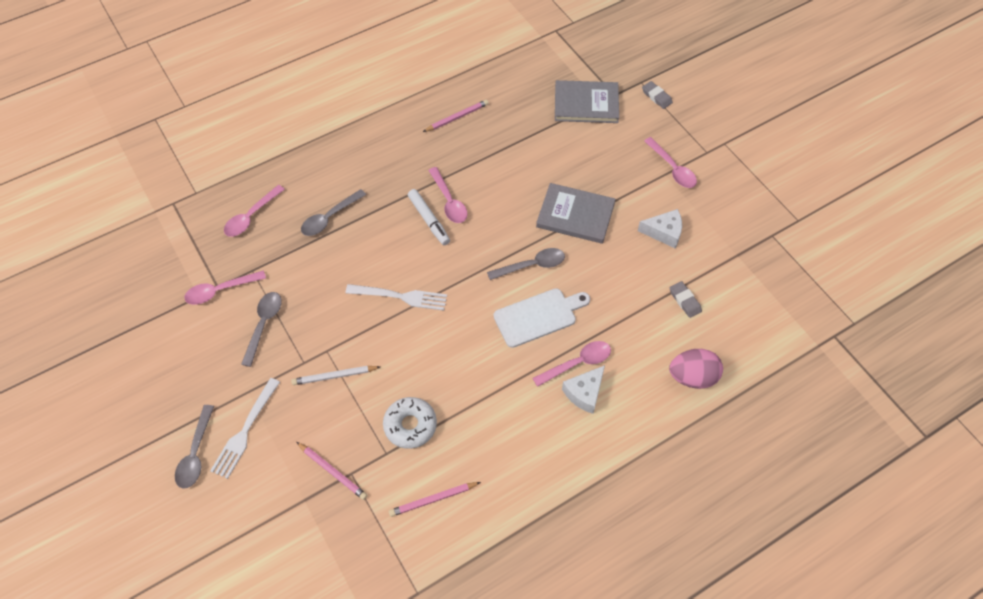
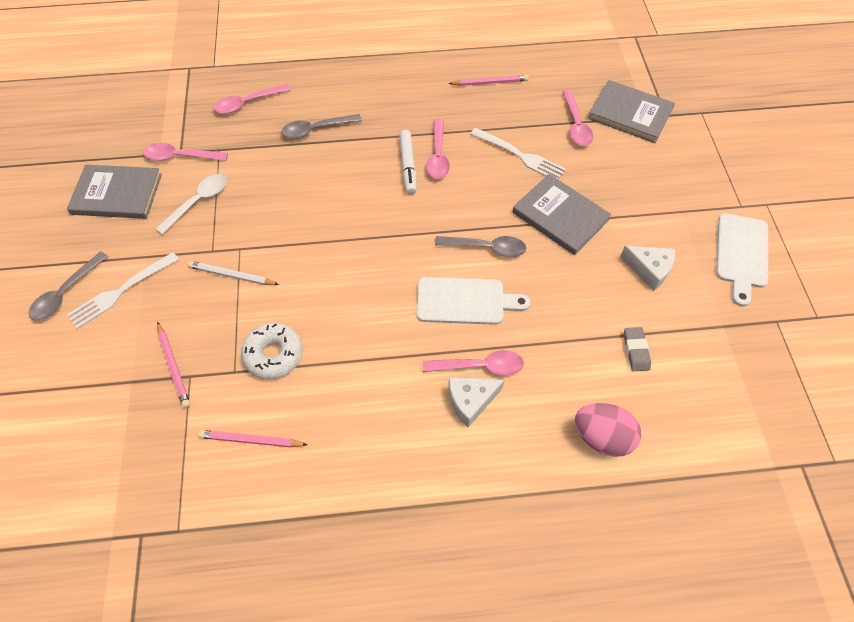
camera: 25 degrees right, 0 degrees up
(183, 348) = (117, 194): none -> grey book
(263, 325) = (198, 202): grey spoon -> white spoon
(400, 296) = (338, 226): white fork -> white fork (520, 155)
(656, 97) = (711, 132): grey eraser -> none
(672, 168) = (692, 208): pink spoon -> pink spoon (576, 124)
(724, 192) = (741, 254): none -> white cutting board

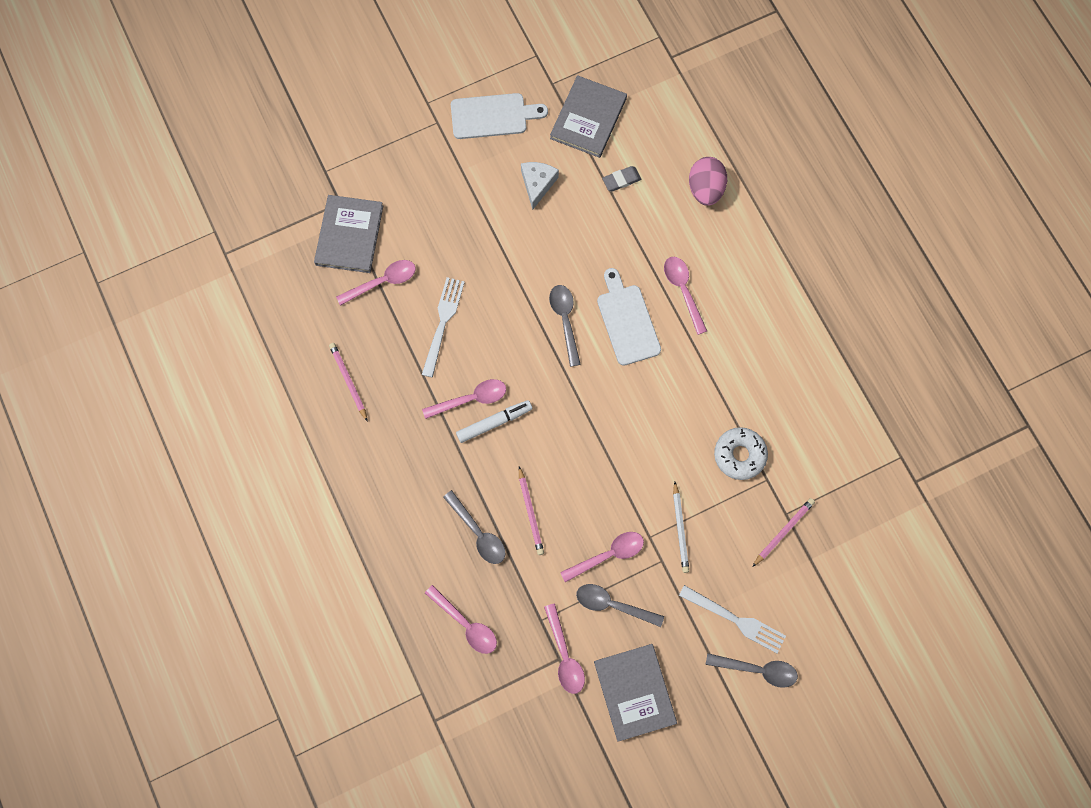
camera: 110 degrees left, 15 degrees up
(198, 202) = (613, 605): white spoon -> grey spoon
(243, 211) = (608, 555): none -> pink spoon
(251, 440) = (815, 438): pink pencil -> pink pencil (530, 512)
(470, 401) = (715, 288): white cheese -> none
(560, 216) = (505, 268): grey book -> grey book (588, 118)

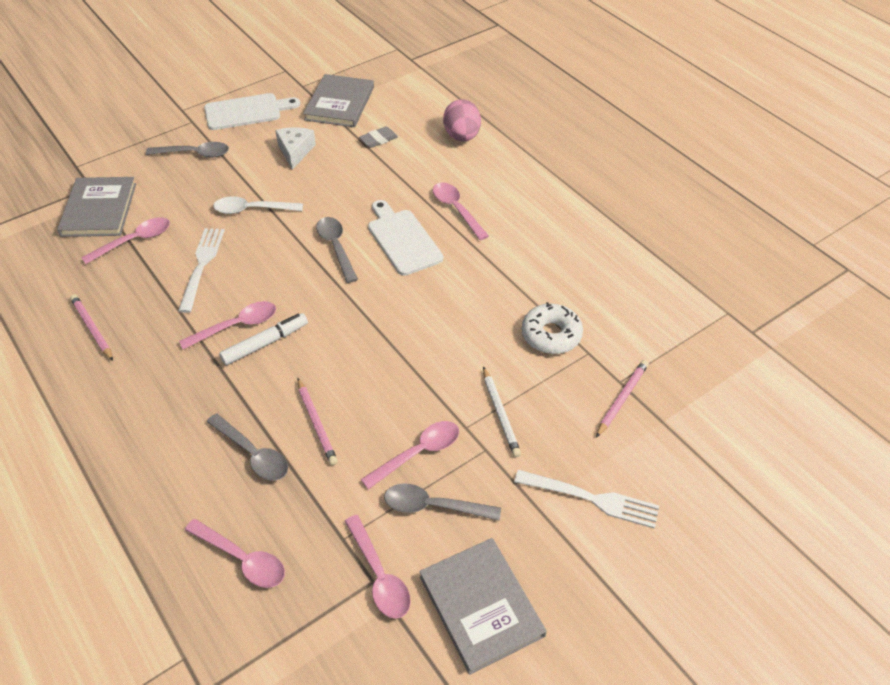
camera: 10 degrees left, 25 degrees down
(491, 259) = (252, 210): none -> white spoon
(757, 669) = (635, 551): grey spoon -> grey spoon (194, 154)

